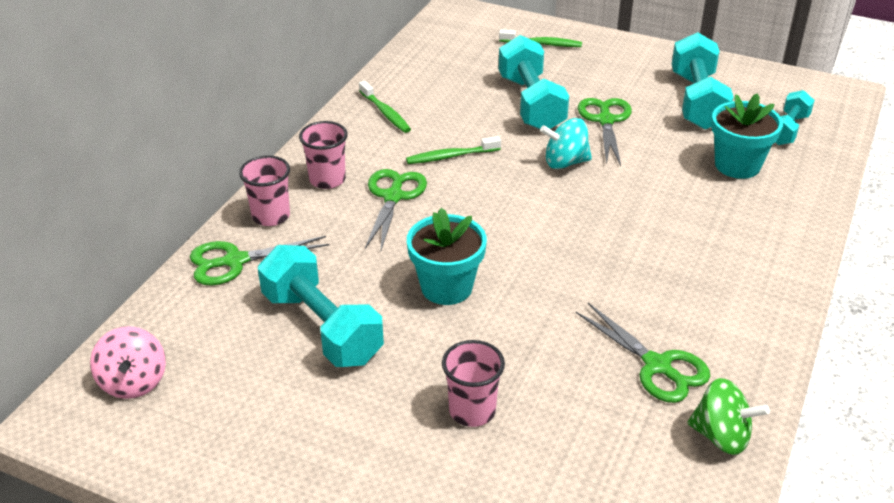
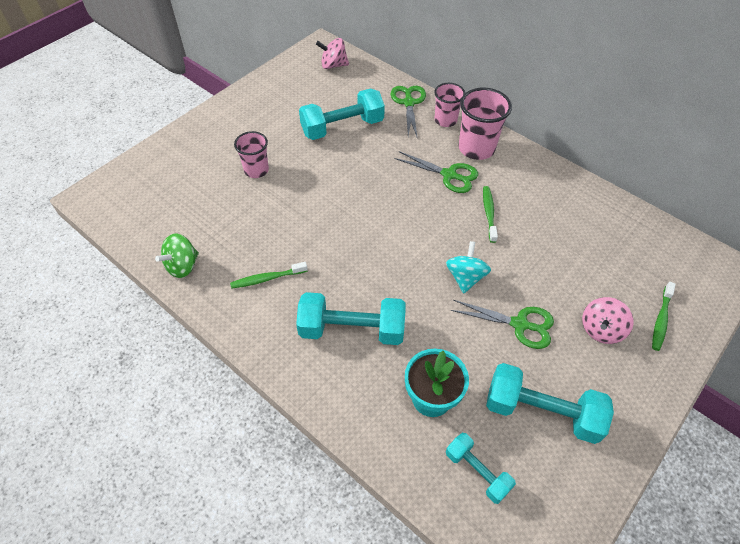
camera: 105 degrees right, 15 degrees up
(327, 180) = (476, 148): pink cup -> pink cup, size x1.55
(385, 113) = (553, 190): green toothbrush -> green toothbrush (267, 278)
(446, 287) = (353, 181): turquoise flower pot -> none
(531, 103) = (555, 280): turquoise dumbbell -> turquoise dumbbell (352, 329)
(577, 74) = (601, 329): none -> pink spinning top
(657, 366) = (246, 257): green scissors -> none

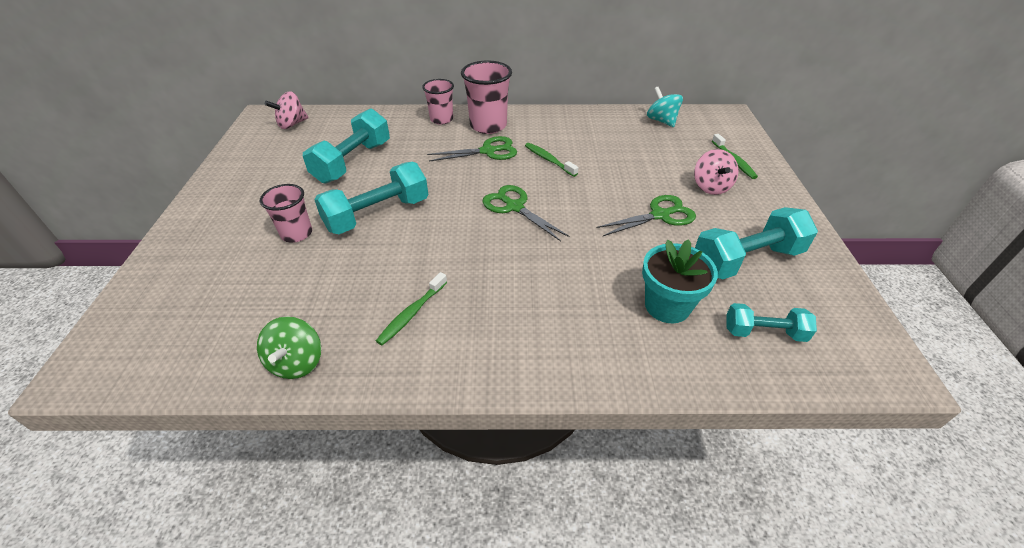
camera: 40 degrees left, 10 degrees down
(352, 329) = (542, 301): turquoise dumbbell -> turquoise dumbbell (377, 214)
(408, 103) = (396, 121): green scissors -> green scissors (514, 207)
(465, 277) = (584, 208): turquoise spinning top -> turquoise spinning top (661, 121)

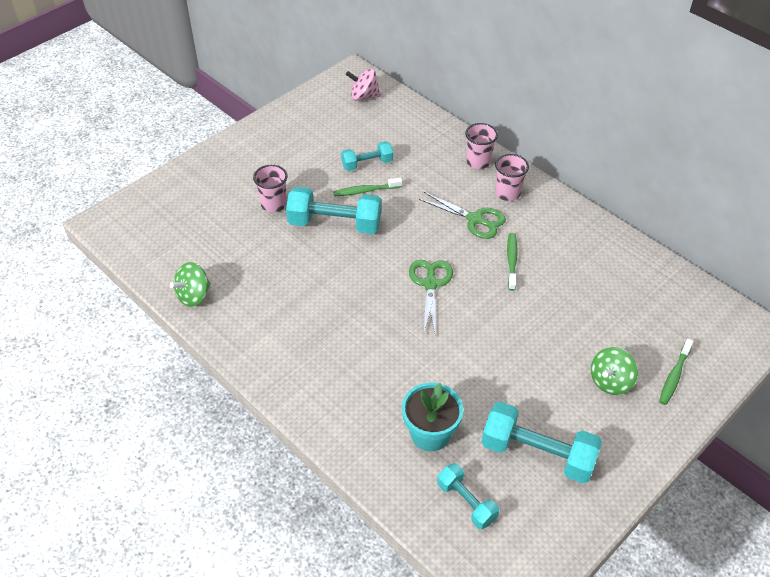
camera: 45 degrees right, 5 degrees up
(353, 162) = (367, 164): turquoise dumbbell -> turquoise dumbbell, size x0.58
(411, 313) = (277, 313): green toothbrush -> green toothbrush (365, 191)
(488, 126) = (507, 193): pink cup -> pink cup, size x0.64
(660, 215) = (528, 371): green scissors -> none
(661, 121) = (673, 290): turquoise spinning top -> none
(710, 187) = (610, 381): pink spinning top -> green spinning top

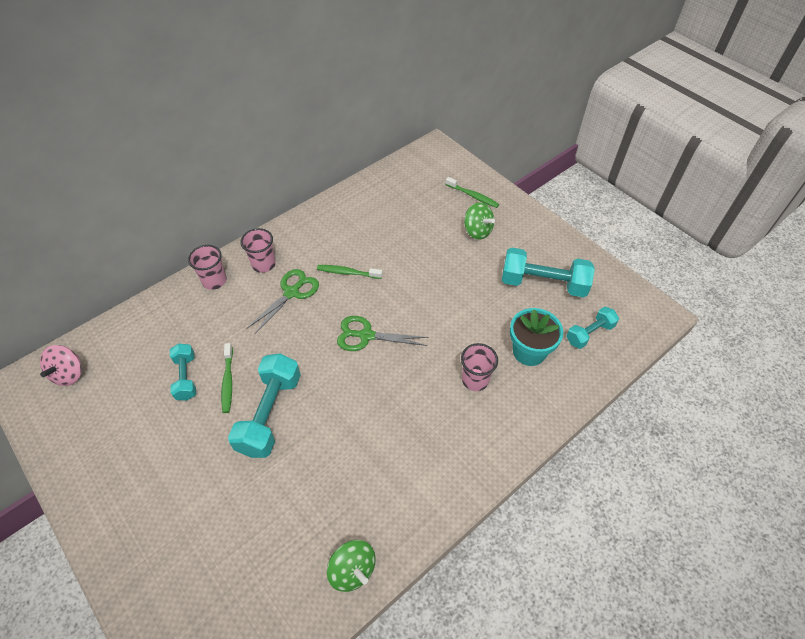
camera: 85 degrees left, 5 degrees up
(273, 204) = (224, 478): pink cup -> pink cup (475, 380)
(537, 454) = (543, 283): turquoise dumbbell -> turquoise dumbbell turned 75 degrees clockwise

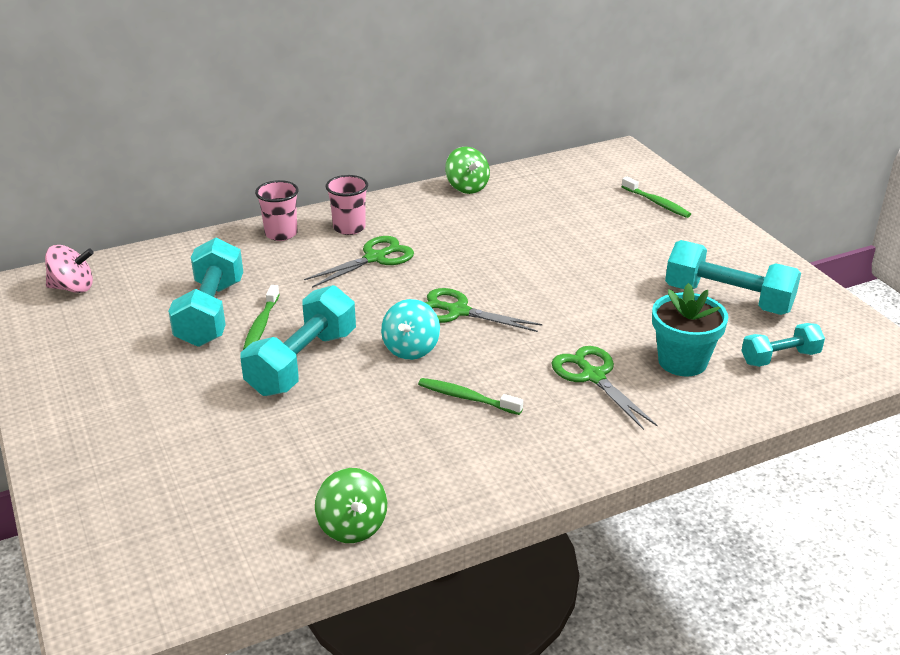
camera: 15 degrees right, 20 degrees down
(69, 374) = (73, 288): pink spinning top -> pink spinning top turned 120 degrees counterclockwise
(186, 377) = (211, 313): turquoise dumbbell -> turquoise dumbbell, size x1.71
(344, 381) = (411, 349): none -> turquoise spinning top
(347, 272) = (456, 250): green toothbrush -> green toothbrush (466, 398)
(475, 380) = (593, 376): pink cup -> green scissors
(477, 231) = (650, 236): green spinning top -> green spinning top (467, 187)

